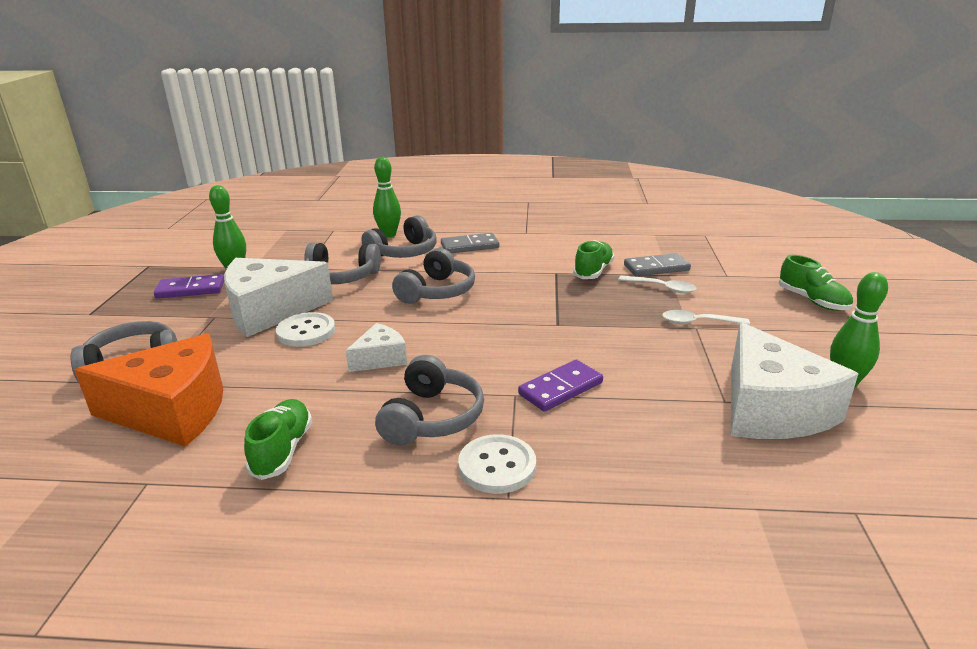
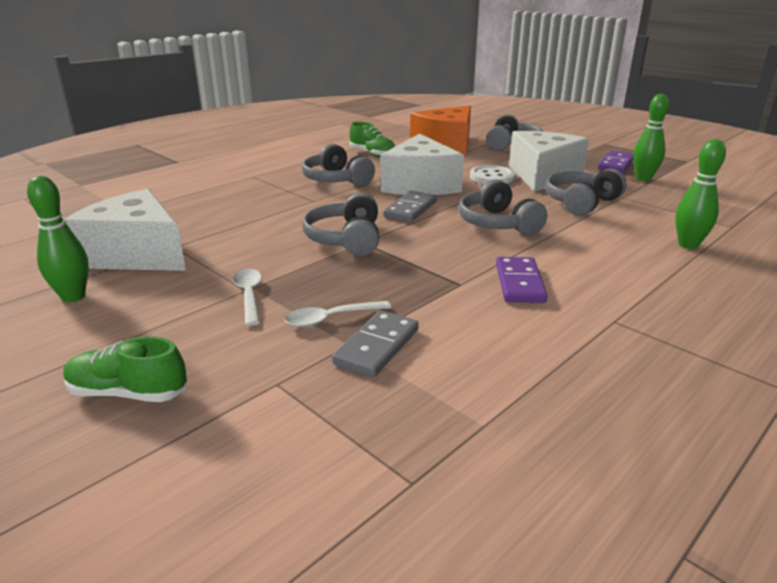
camera: 130 degrees right, 0 degrees up
(380, 358) = (420, 184): white cheese -> white cheese, size x1.96
(404, 252) = (617, 237): grey headphones -> grey headphones (346, 239)
(469, 246) = (600, 270): grey domino -> grey domino (410, 209)
(497, 466) = (273, 180): white button -> none
(560, 388) = (292, 212): purple domino -> purple domino (519, 283)
(593, 271) = (431, 304): green shoe -> none
(698, 322) = (249, 295): white spoon -> white spoon turned 60 degrees counterclockwise

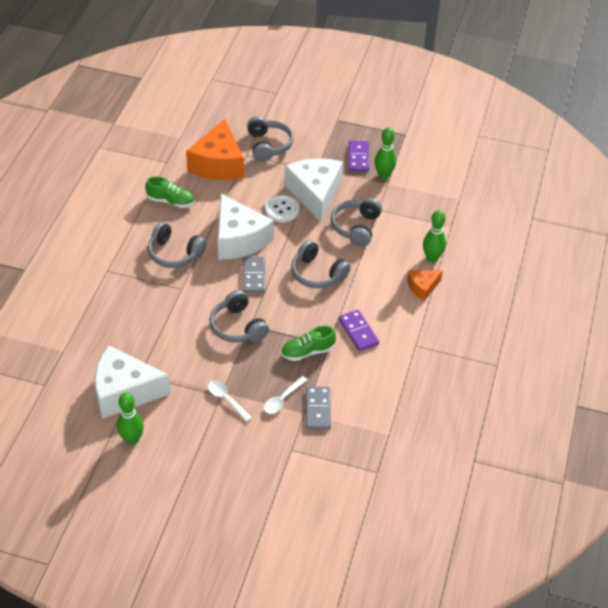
camera: 30 degrees left, 20 degrees up
(128, 393) = (232, 482): green shoe -> green shoe (307, 352)
(659, 266) = (422, 287): none -> orange cheese

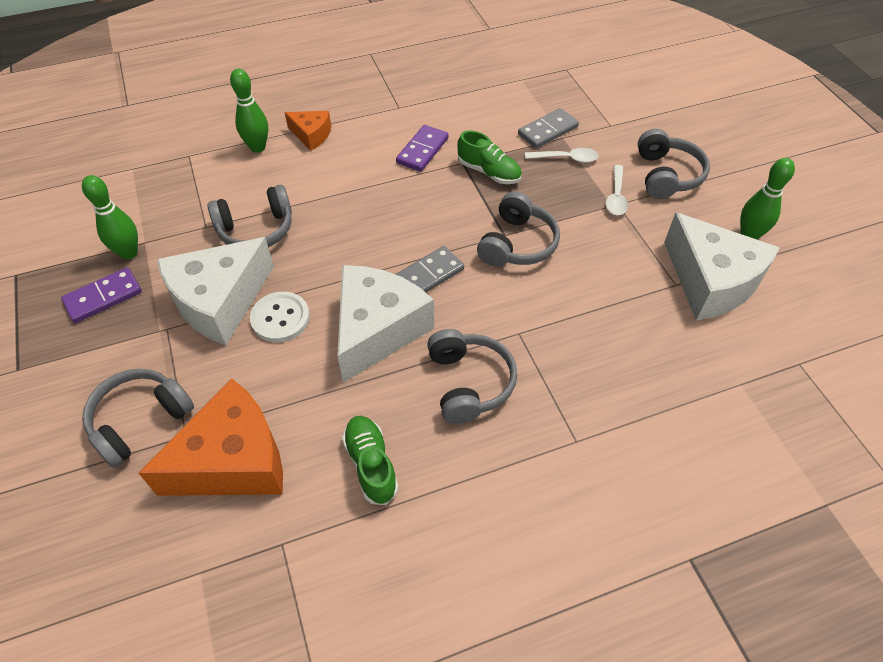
camera: 125 degrees left, 5 degrees up
(317, 273) = (368, 223): grey headphones -> grey headphones (666, 175)

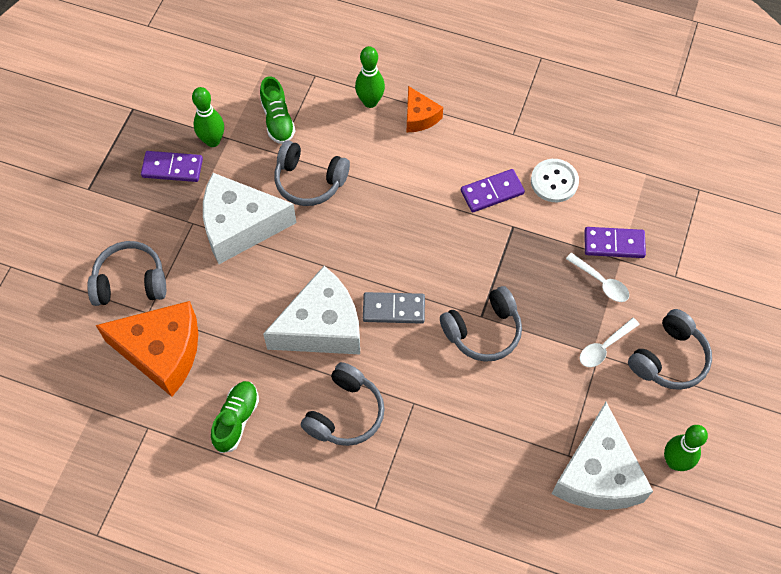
camera: 40 degrees right, 10 degrees up
(280, 318) = (267, 269): white button -> white button (554, 181)
(489, 172) = (525, 250): green shoe -> green shoe (277, 120)
(547, 131) = (614, 244): grey domino -> purple domino

